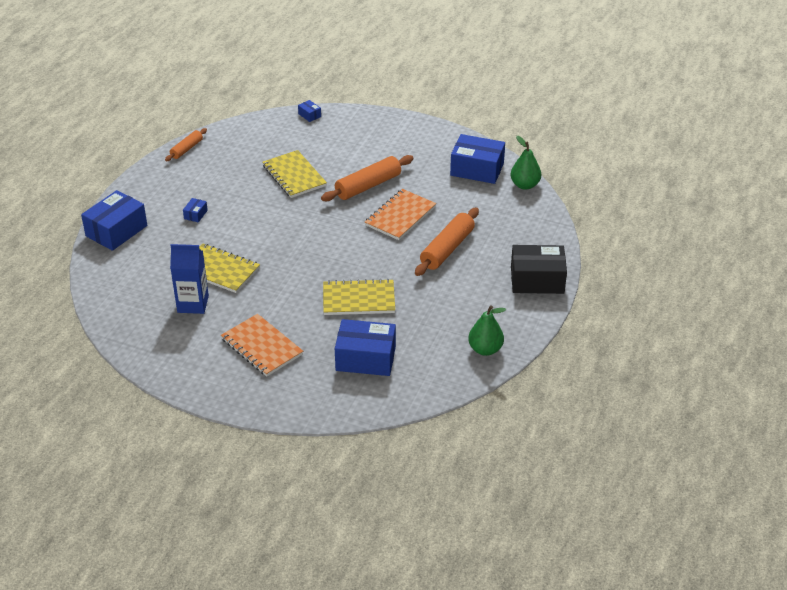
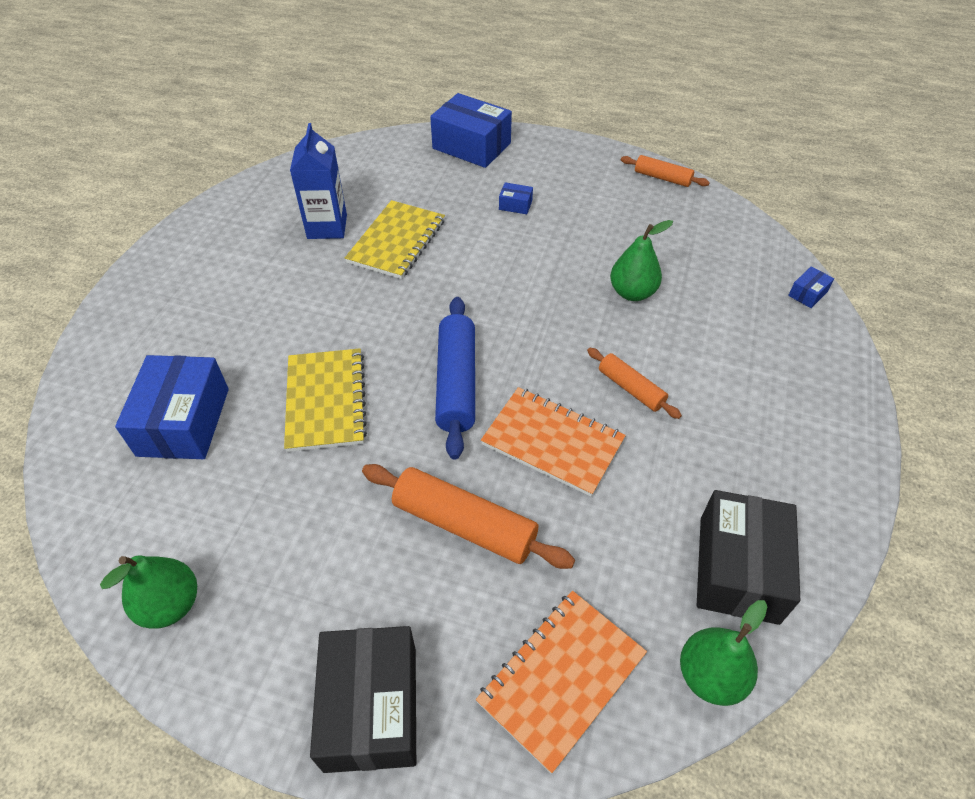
camera: 85 degrees right, 10 degrees up
(262, 347) = (232, 301): orange notebook -> orange notebook (561, 678)
(294, 176) = (632, 293): yellow notebook -> green pear
(353, 248) = (457, 383): none -> blue rolling pin
(368, 186) = (631, 388): orange rolling pin -> orange rolling pin, size x0.58
(477, 169) = (738, 569): blue box -> black box

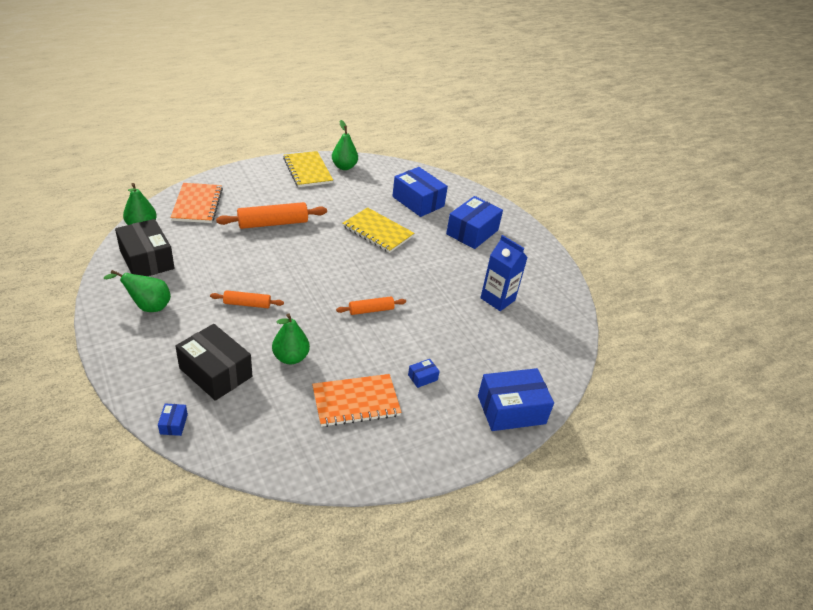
camera: 130 degrees right, 10 degrees down
(205, 320) = (472, 232): none -> blue box
(371, 707) = (254, 175): black box -> black box (215, 372)
(397, 241) = (452, 312): yellow notebook -> yellow notebook (307, 171)
(457, 383) = (333, 264): blue rolling pin -> none
(552, 442) = (265, 264): orange notebook -> orange notebook (356, 402)
(662, 178) = (351, 473): orange rolling pin -> orange rolling pin (371, 310)
(775, 464) = (148, 306): none -> green pear

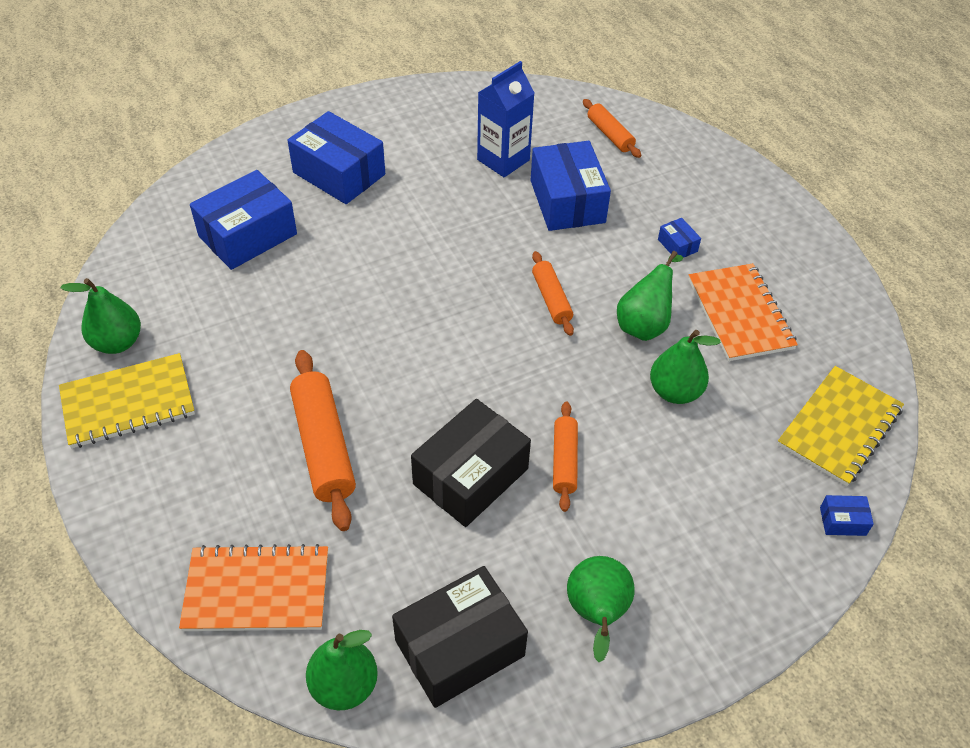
camera: 85 degrees left, 10 degrees up
(215, 372) = (729, 483): black box -> black box (471, 476)
(348, 350) = (644, 324): none -> green pear
(377, 232) = (343, 290): yellow notebook -> yellow notebook (839, 427)
(511, 410) = (710, 167): blue box -> blue box (567, 201)
(537, 355) = (610, 134): none -> orange rolling pin

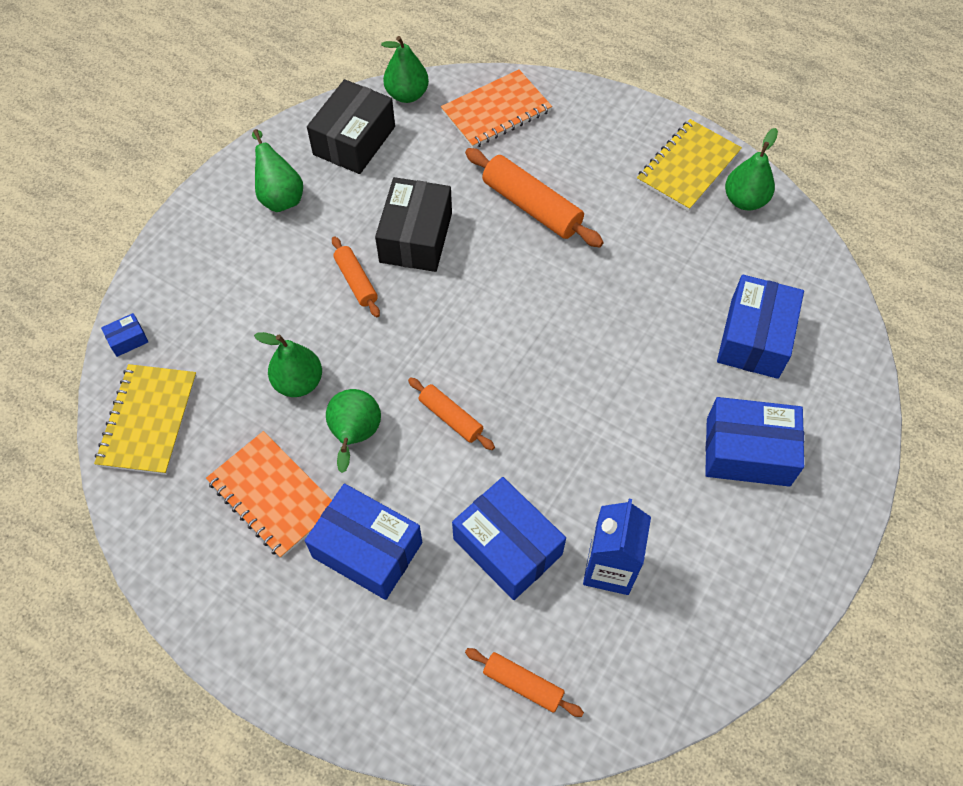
camera: 150 degrees right, 10 degrees up
(677, 245) = (367, 549): blue box -> blue box, size x2.33

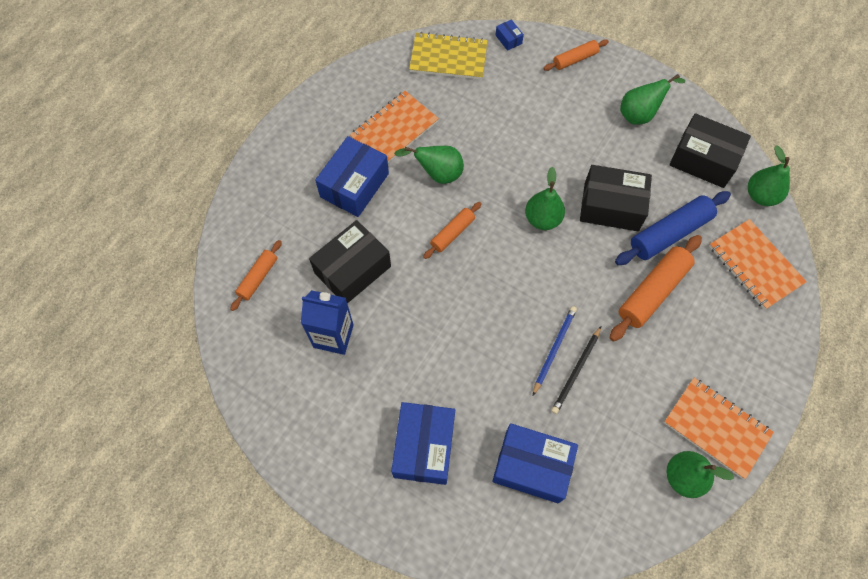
camera: 90 degrees right, 5 degrees up
(298, 382) = (479, 138): green pear -> green pear (542, 219)
(356, 281) = (566, 168): orange rolling pin -> orange rolling pin (575, 59)
(455, 183) = (670, 233): none -> blue rolling pin
(507, 546) = (352, 269): blue box -> black box
(610, 309) = (554, 349): none -> blue pencil
(636, 288) = (576, 371): none -> black pencil
(688, 167) = (716, 428): yellow notebook -> orange notebook

